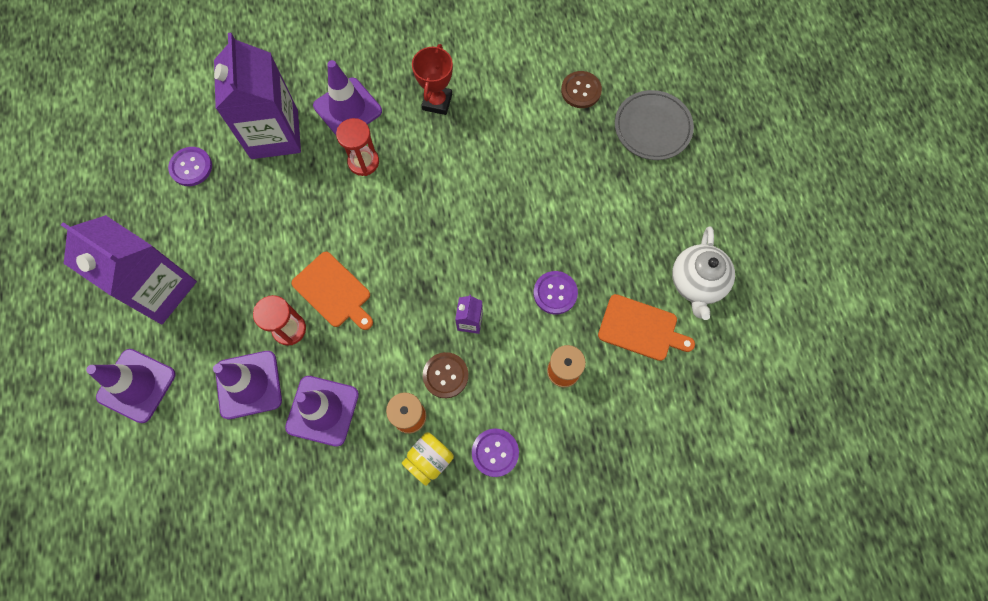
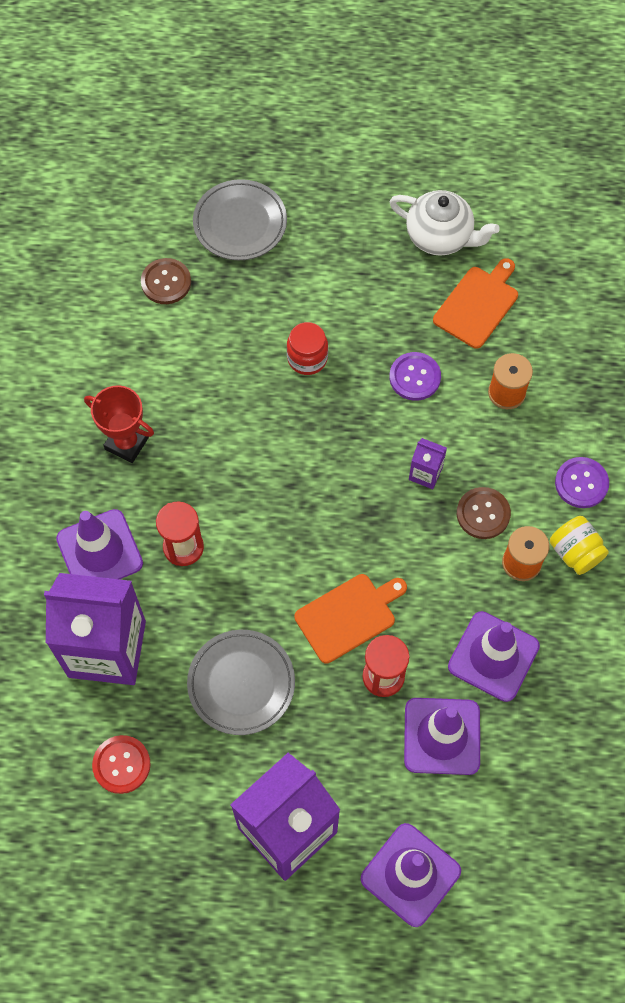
camera: 75 degrees left, 5 degrees down
(191, 167) = (121, 765): purple button -> red button
(265, 229) = (241, 683): none -> grey plate
(547, 207) = (307, 358): none -> red jar

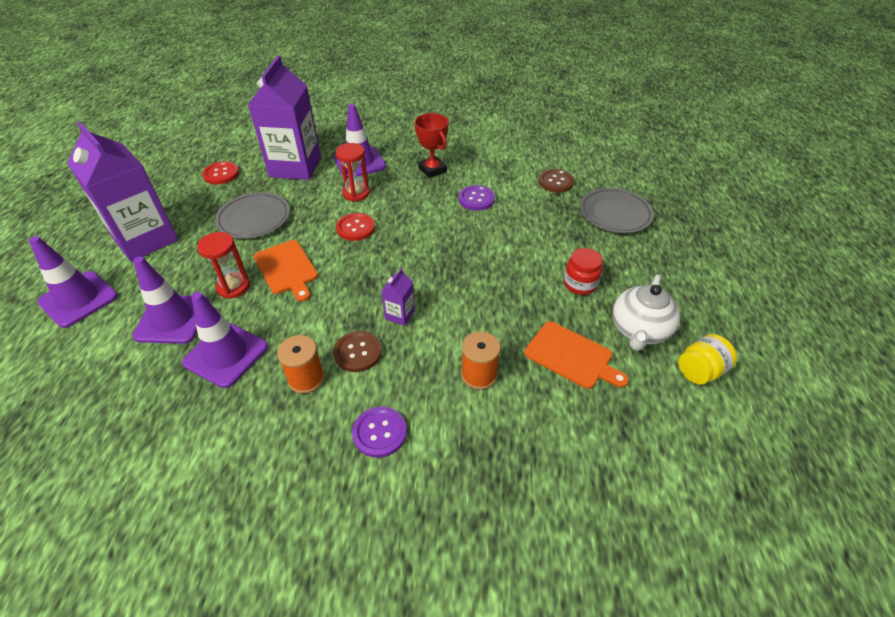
camera: 90 degrees right, 20 degrees down
(126, 443) = (432, 170): red trophy -> red trophy turned 60 degrees counterclockwise
(265, 539) = (356, 228): none -> red button
(307, 358) = (502, 248): red jar -> red jar (580, 284)
(415, 377) = (490, 310): purple button -> purple button (476, 199)
(575, 552) = (307, 422): yellow jar -> yellow jar (700, 371)

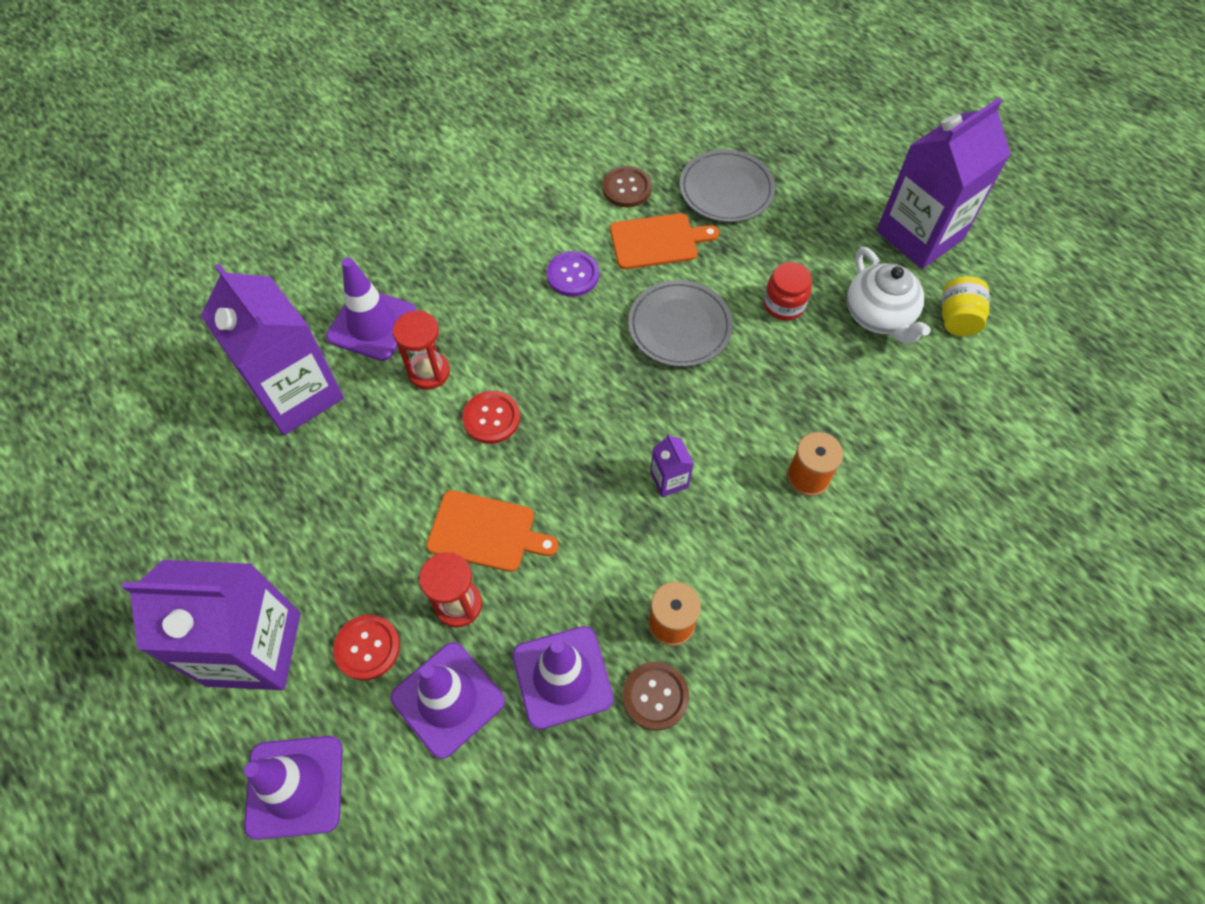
camera: 45 degrees left, 15 degrees up
(221, 174) = (209, 482): red button -> red button (367, 648)
(254, 218) = (353, 505): grey plate -> grey plate (679, 327)
(358, 352) = (682, 554): brown button -> brown button (655, 696)
(379, 432) = (796, 607): purple button -> none
(432, 170) = (475, 270): red trophy -> none
(571, 356) = (856, 390): orange cutting board -> orange cutting board (657, 241)
(727, 309) = (919, 235): none -> purple carton

